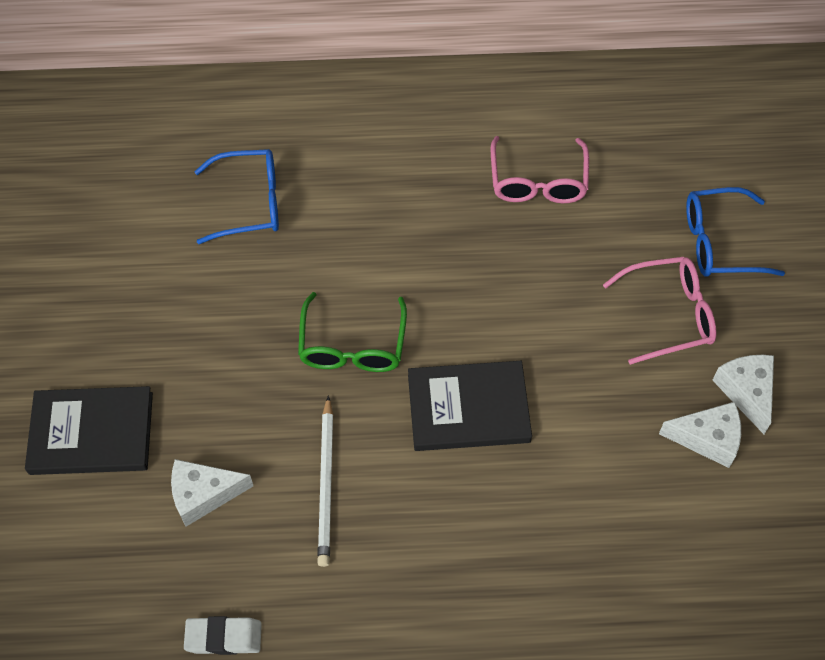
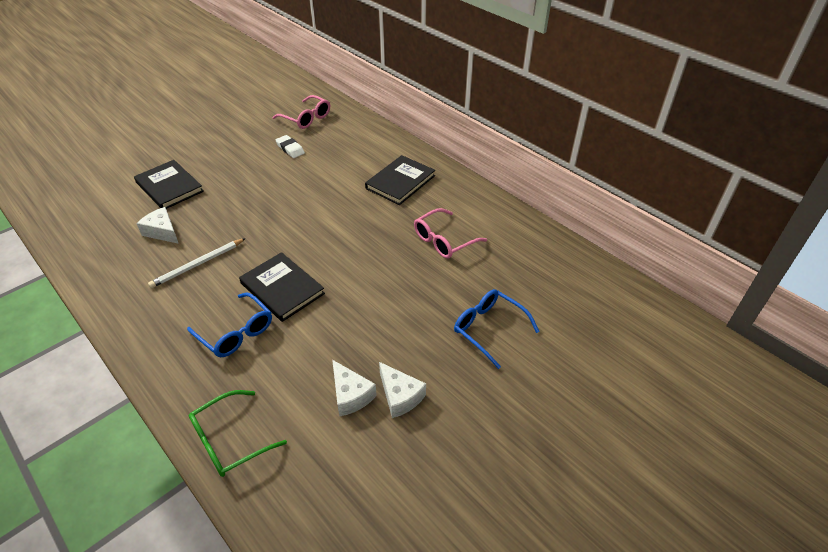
camera: 50 degrees right, 15 degrees down
(224, 637) = (90, 277): white eraser -> white eraser (290, 149)
(250, 203) = (328, 165): blue glasses -> blue glasses (236, 332)
(352, 346) = (282, 232): green glasses -> green glasses (229, 441)
(376, 147) = (400, 182): none -> black book
(669, 315) = (417, 333): pink glasses -> pink glasses (306, 118)
(746, 392) = (400, 396): white cheese -> white cheese turned 105 degrees clockwise

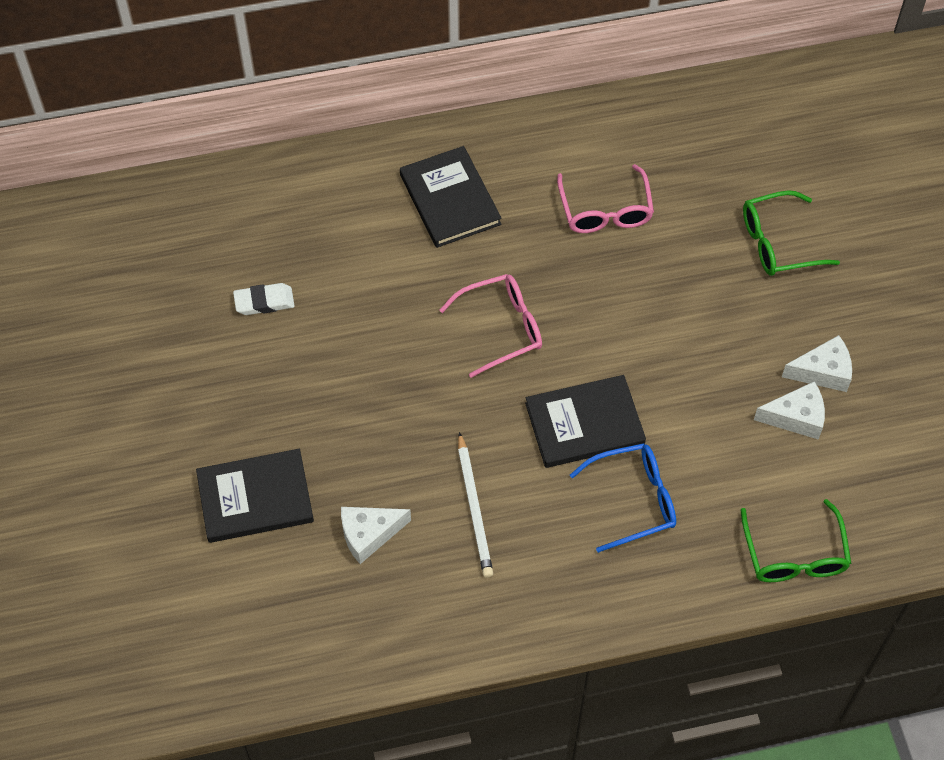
camera: 60 degrees left, 15 degrees up
(306, 118) = (188, 247): pink glasses -> pink glasses (501, 328)
(489, 329) = (778, 243): blue glasses -> green glasses

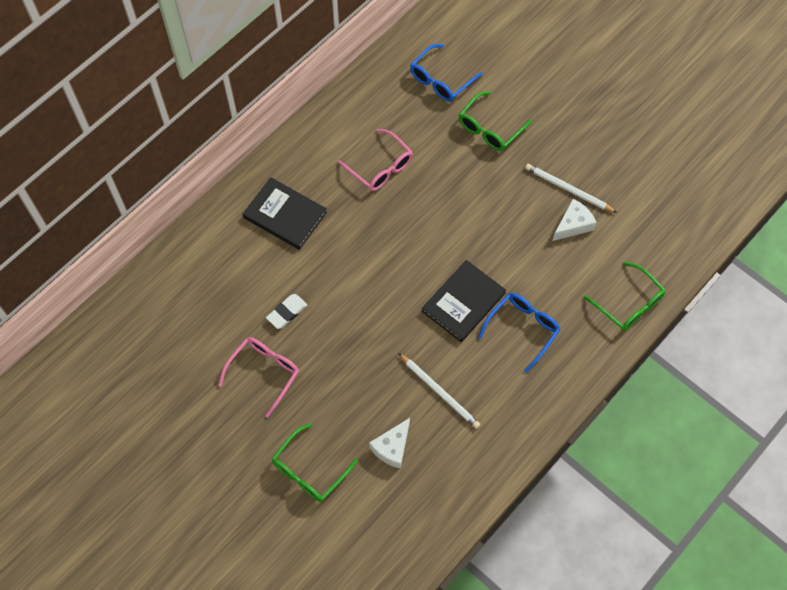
camera: 35 degrees left, 5 degrees up
(255, 498) = (309, 470): black book -> green glasses
(264, 302) = (221, 347): white eraser -> white eraser (287, 312)
(501, 328) = (374, 275): pink glasses -> pink glasses (264, 373)
(760, 152) = (441, 80): none -> blue glasses
(823, 372) = (568, 189): white cheese -> white pencil

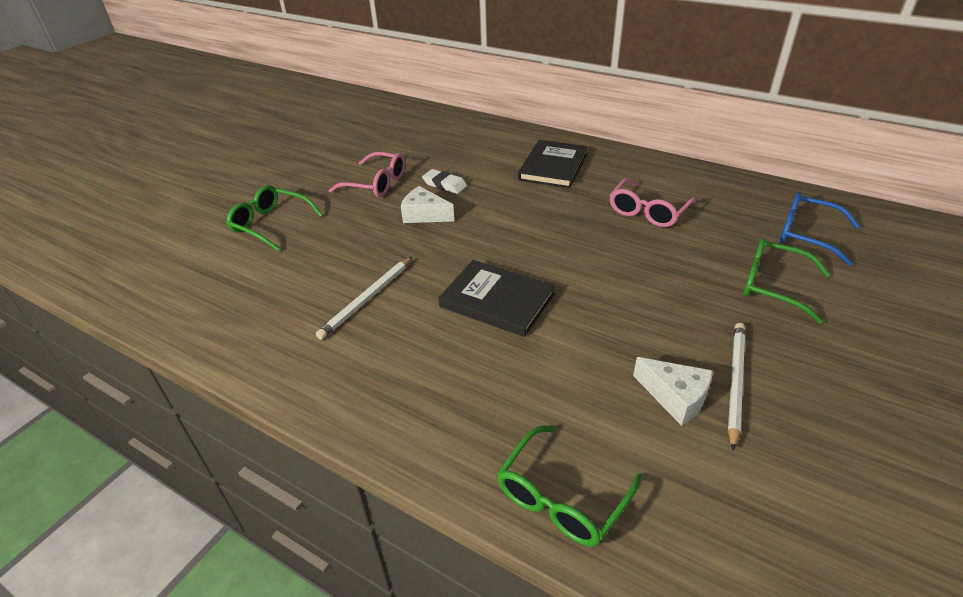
camera: 80 degrees right, 25 degrees down
(392, 447) = (294, 273): white cheese -> white cheese (424, 215)
(523, 329) = (474, 363): blue glasses -> none

